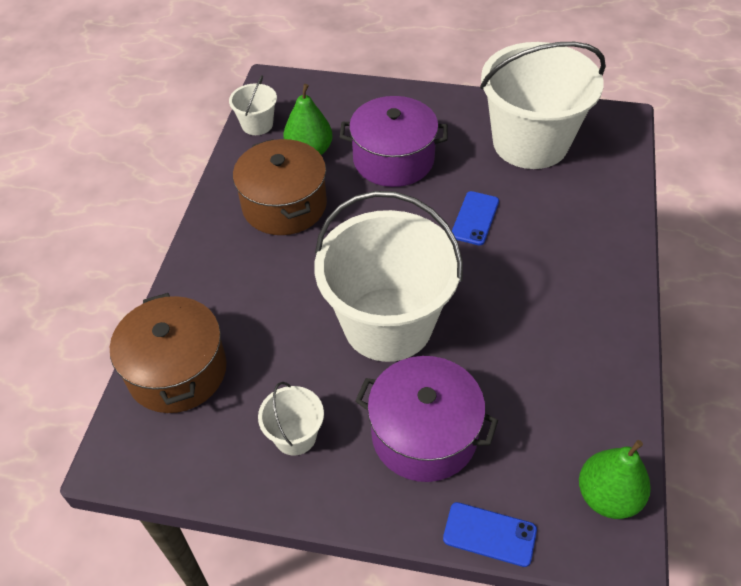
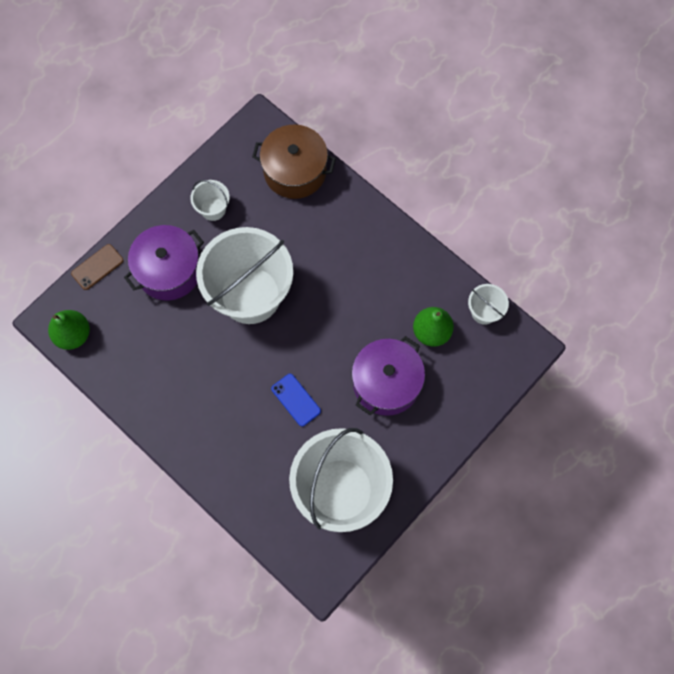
camera: 120 degrees right, 20 degrees up
(284, 205) = (388, 288): brown pot -> none
(489, 534) = (97, 267): blue phone -> brown phone

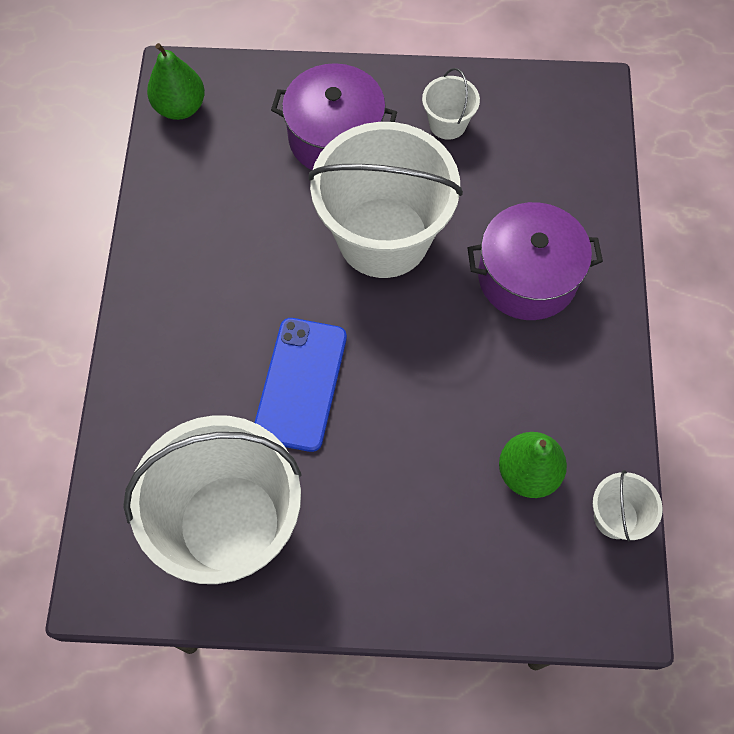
camera: 50 degrees right, 5 degrees down
(97, 267) = (276, 71): brown phone -> none
(295, 171) = (575, 167): brown pot -> none
(296, 400) = (301, 384): blue phone -> blue phone, size x1.68
(386, 383) = (413, 471): purple pot -> purple pot (527, 277)

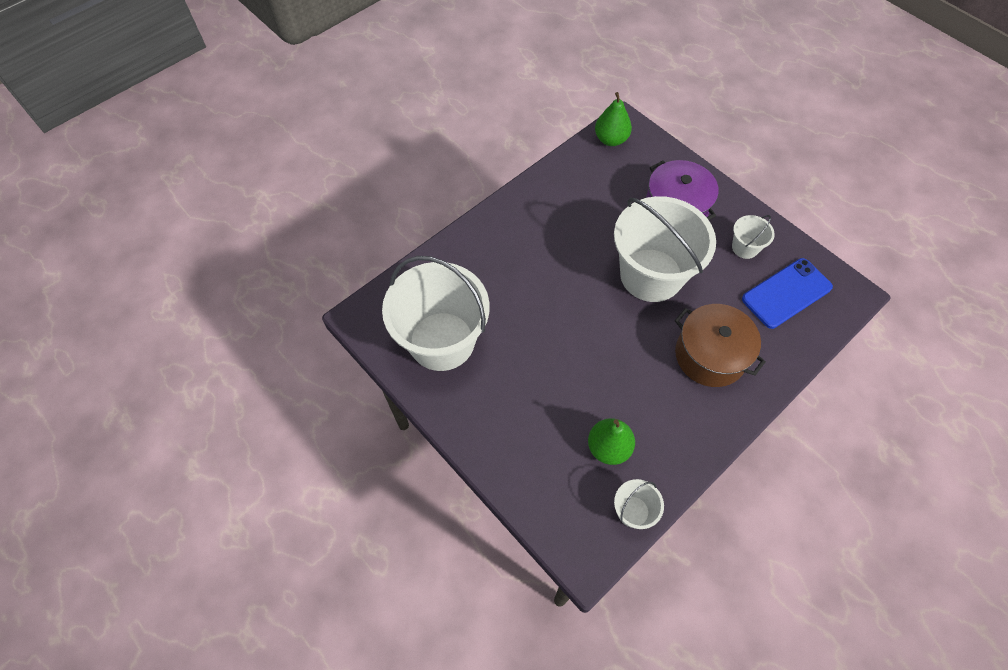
camera: 45 degrees right, 5 degrees down
(301, 384) = (538, 308): blue phone -> blue phone (786, 293)
(527, 277) = (710, 355): purple pot -> brown pot

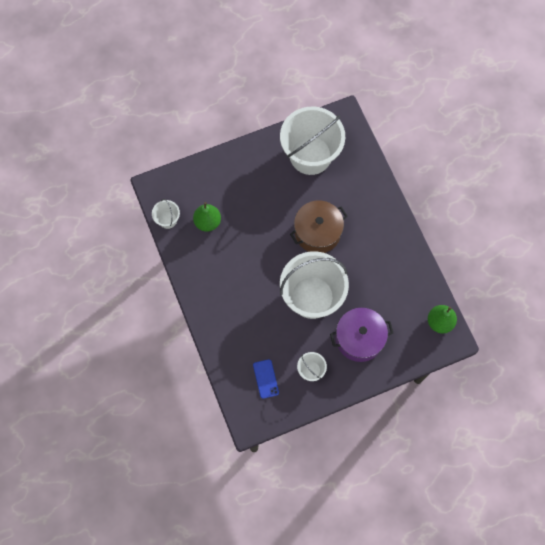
camera: 110 degrees right, 10 degrees up
(710, 355) = (241, 306): brown pot -> brown pot (317, 232)
(786, 293) = (265, 379): blue phone -> blue phone, size x0.60

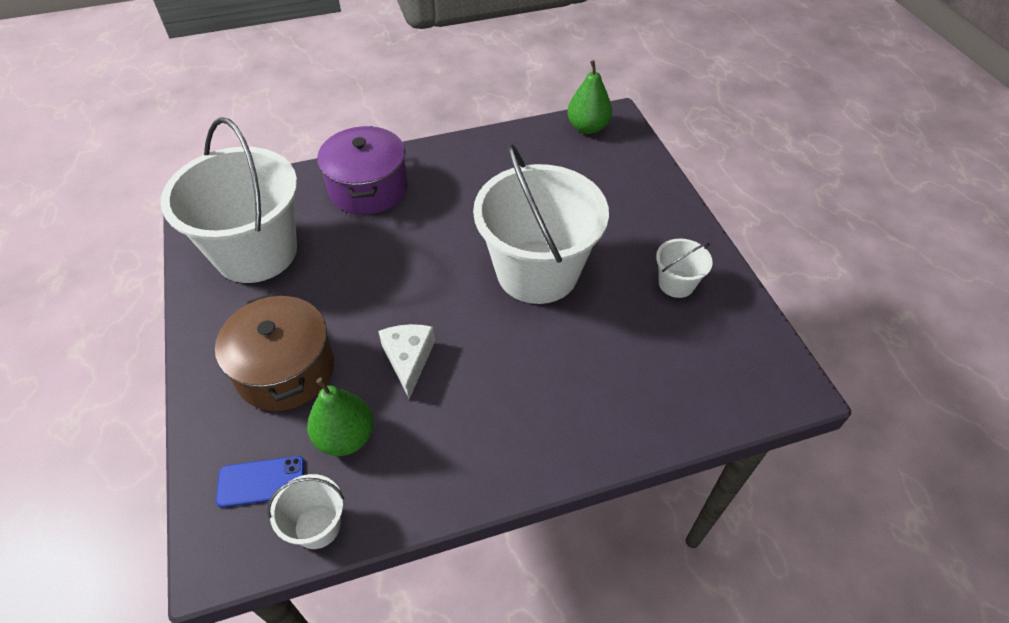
camera: 85 degrees left, 20 degrees down
(250, 241) = (408, 359): none -> white cheese
(265, 379) = (699, 353): blue phone -> blue phone (261, 482)
(317, 232) = (412, 254): brown pot -> brown pot (285, 369)
(359, 338) = (615, 216): purple pot -> purple pot (368, 188)

